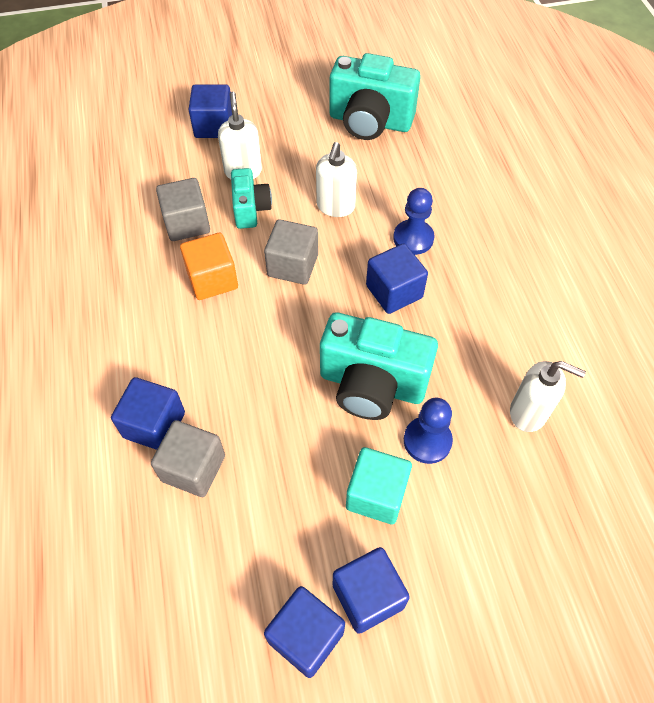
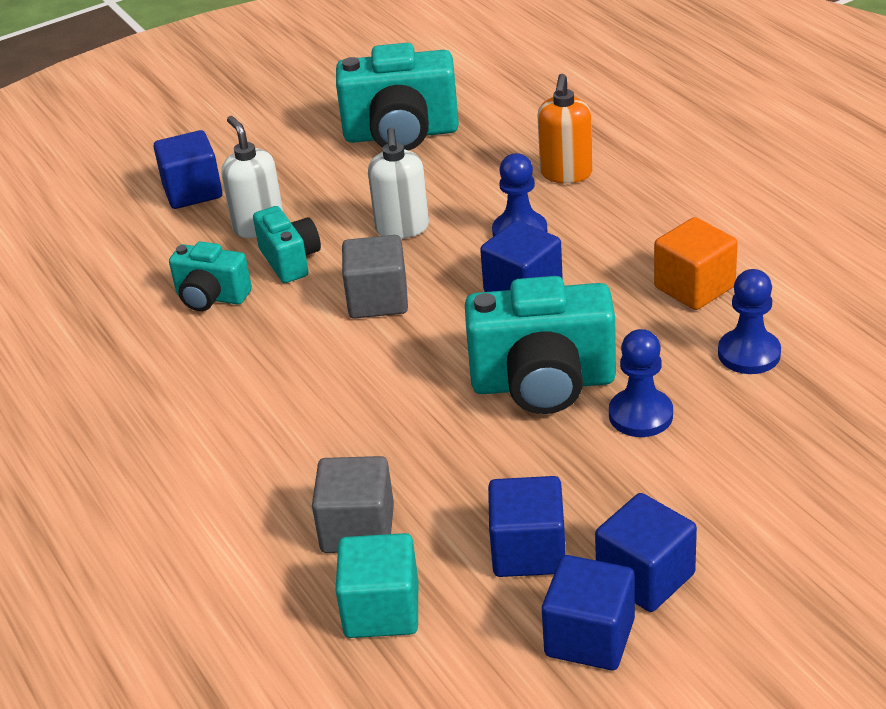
camera: 15 degrees left, 20 degrees down
(154, 425) = (281, 504): blue cube -> blue cube (528, 551)
(187, 223) = (211, 297): grey cube -> turquoise camera
(212, 279) = (278, 342): orange cube -> orange cube (694, 287)
(376, 494) = (605, 483): turquoise cube -> turquoise cube (381, 610)
(467, 196) = (566, 174): none -> orange soap dispenser
(528, 413) = (749, 354): white soap dispenser -> blue pawn

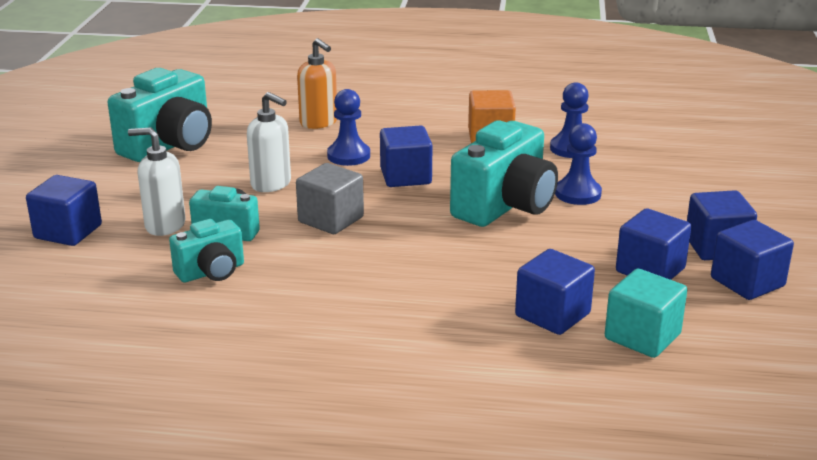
camera: 55 degrees left, 10 degrees down
(357, 529) = (552, 315): grey cube -> blue cube

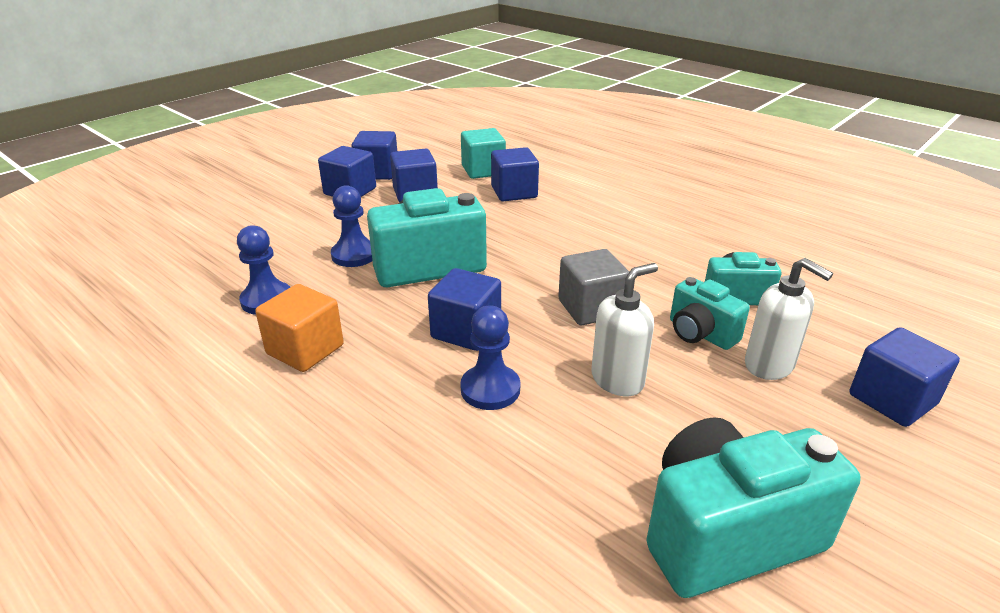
camera: 145 degrees left, 5 degrees up
(271, 184) = (618, 380): white soap dispenser -> white soap dispenser turned 75 degrees clockwise
(319, 123) = (460, 483): orange soap dispenser -> none

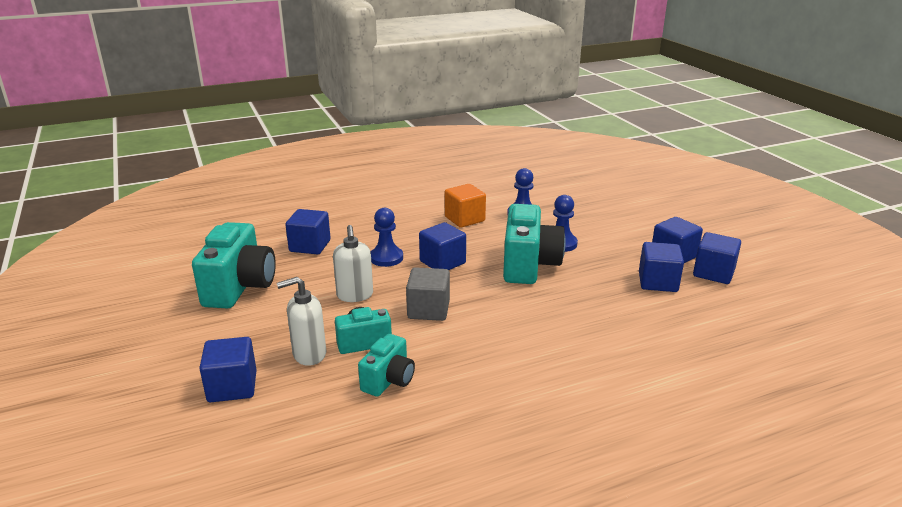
camera: 115 degrees right, 5 degrees down
(483, 170) = (704, 328): turquoise cube -> none
(514, 192) = (642, 331): blue cube -> blue cube (310, 246)

